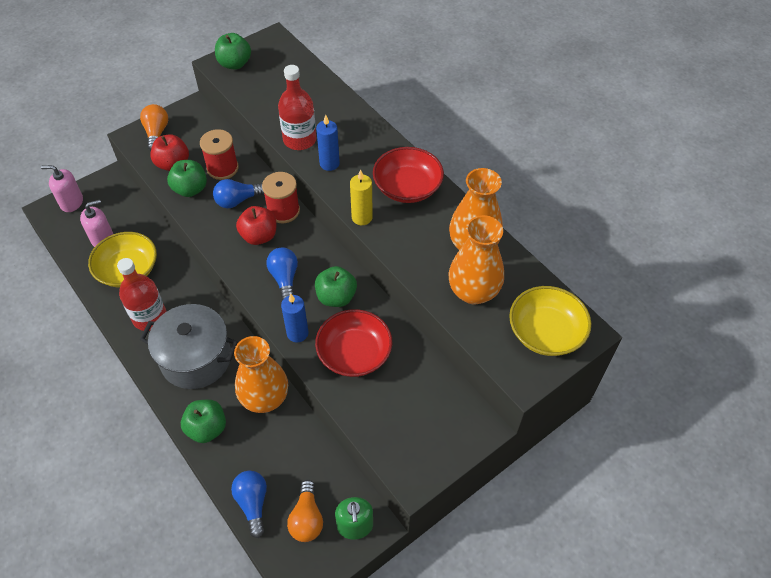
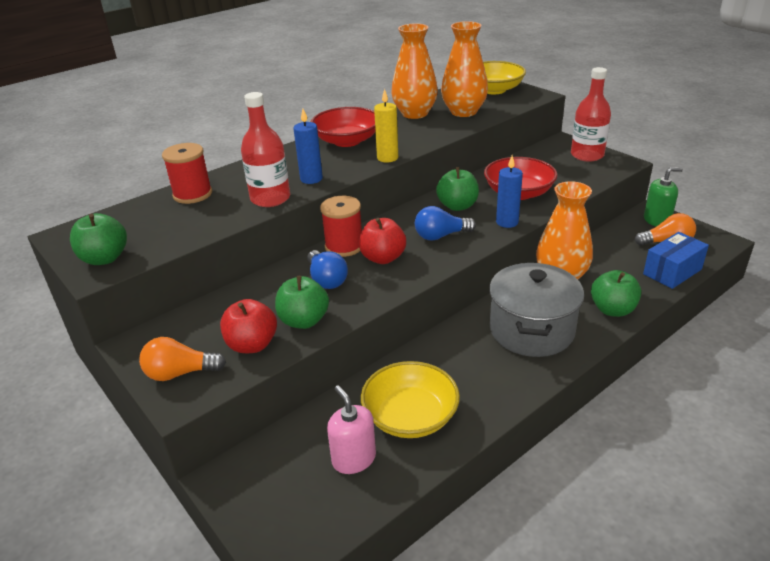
camera: 90 degrees left, 20 degrees down
(71, 202) = (269, 523): pink soap dispenser -> none
(150, 317) = (484, 379): red bottle -> red bottle (587, 155)
(222, 168) = (268, 299): red spool -> red spool (192, 194)
(253, 503) = (672, 272): blue light bulb -> blue box

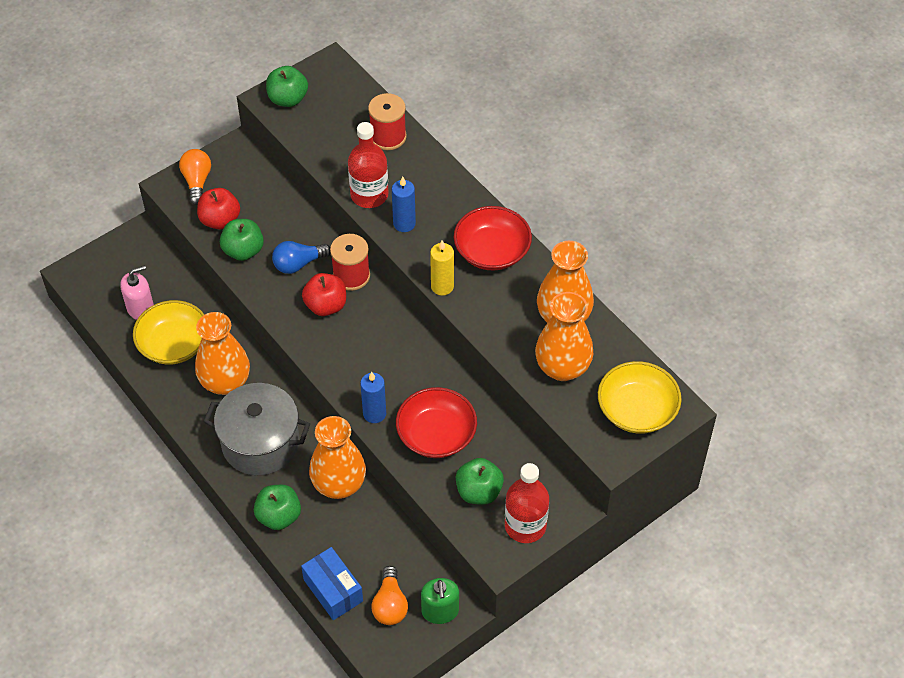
camera: 90 degrees right, 20 degrees up
(440, 236) = (357, 354): blue light bulb -> none
(457, 206) = (415, 374): green apple -> green apple (479, 491)
(459, 364) = (225, 382): none -> orange vase

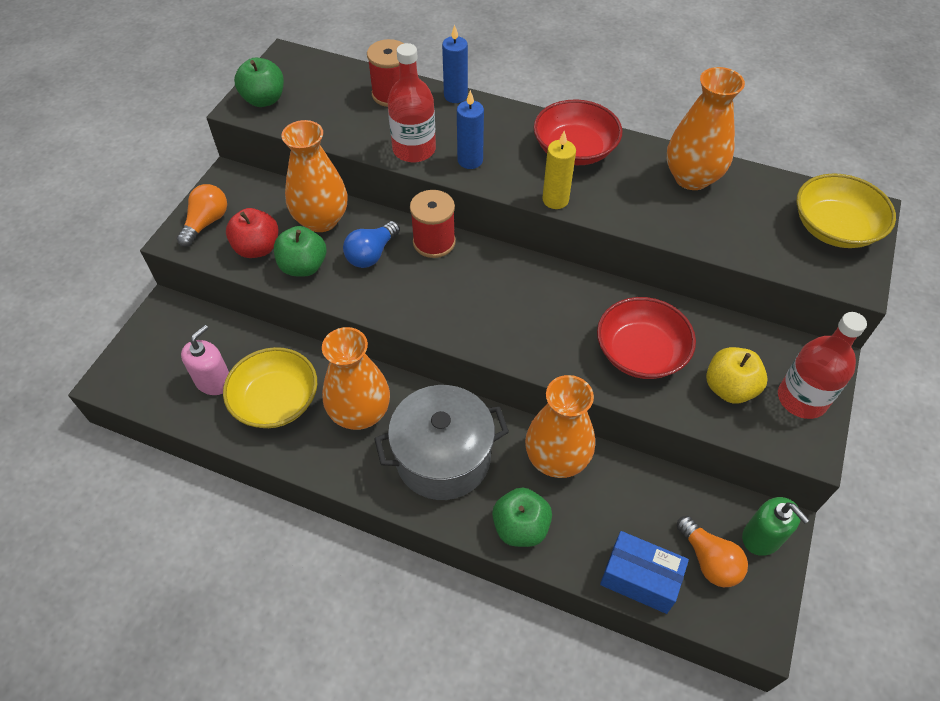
camera: 30 degrees left, 0 degrees up
(197, 181) = (206, 222): orange light bulb -> orange light bulb turned 60 degrees clockwise
(326, 305) = (430, 281): red apple -> none
(374, 413) = (563, 362): blue candle -> blue candle (455, 96)
(479, 491) = (729, 388): green apple -> yellow apple
(562, 367) = (733, 222): orange vase -> orange vase (321, 220)

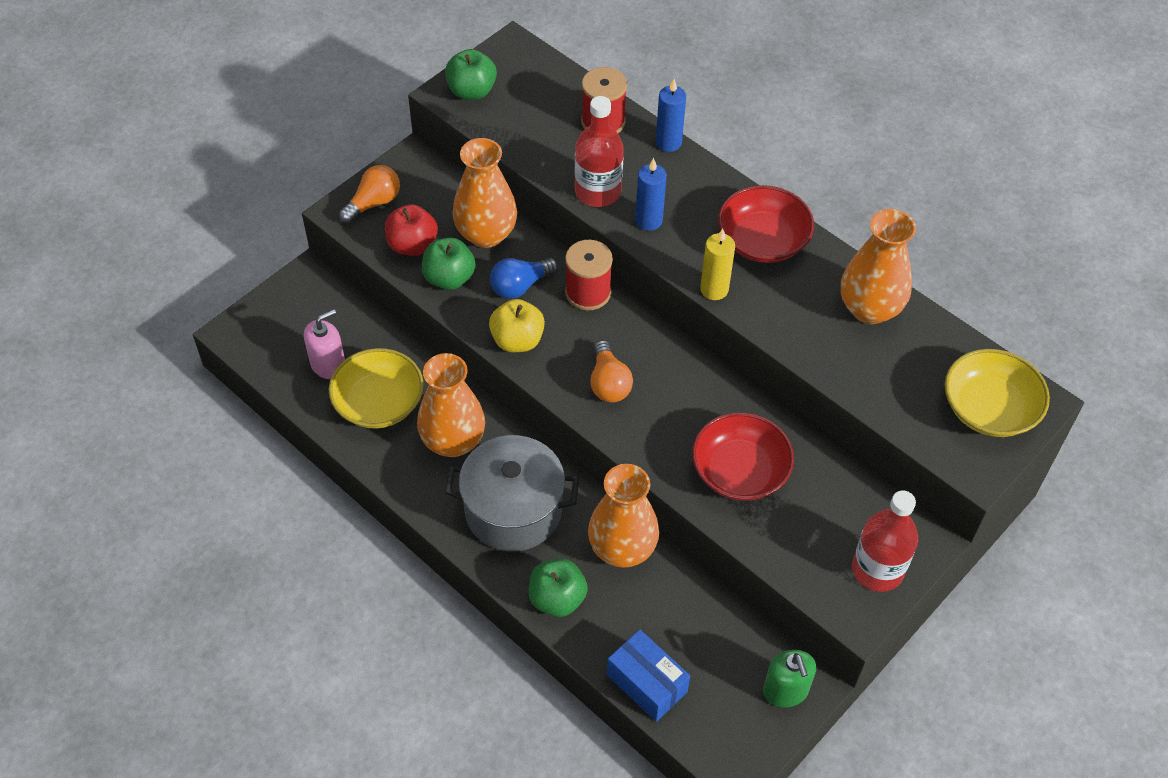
camera: 20 degrees right, 0 degrees up
(709, 560) = (722, 691): orange light bulb -> orange light bulb (608, 383)
(729, 388) = (809, 535): yellow apple -> yellow apple (517, 340)

